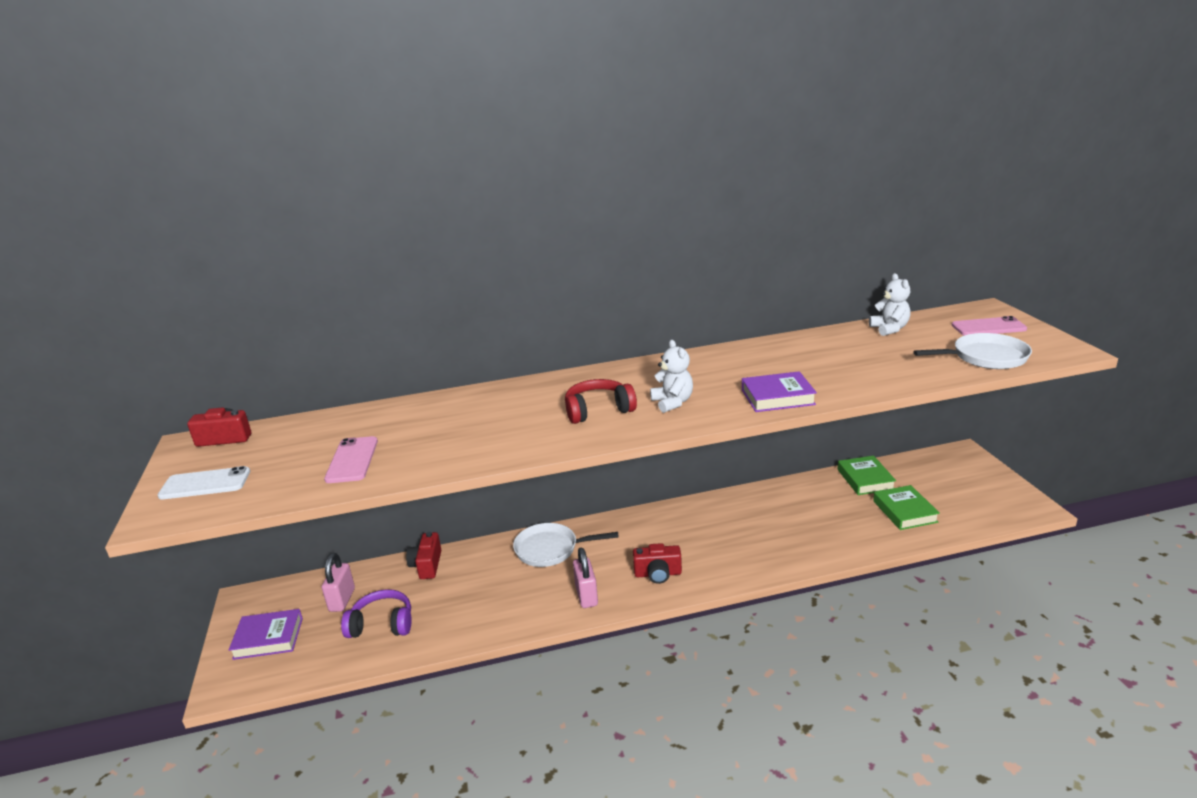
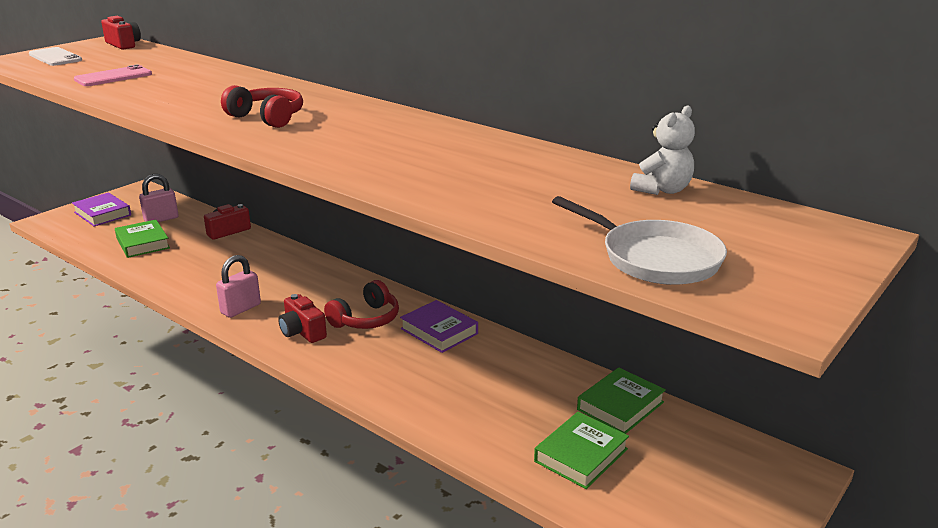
camera: 50 degrees right, 0 degrees up
(382, 624) = (143, 243): purple headphones -> green book
(551, 549) = (294, 270): white pan -> none
(669, 538) = (366, 319): none -> red headphones
(672, 402) = (313, 137): white teddy bear -> none
(777, 397) = (376, 173): purple book -> purple book (439, 331)
(988, 327) = (778, 245): pink phone -> none

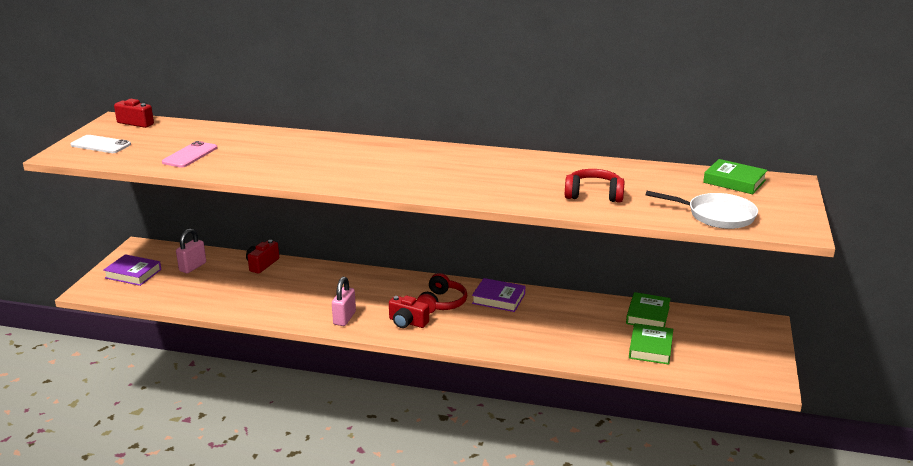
camera: 25 degrees left, 0 degrees up
(143, 243) = (202, 289): green book -> green book (734, 181)
(267, 118) = (372, 169): red headphones -> red headphones (593, 195)
(662, 190) = (675, 174): white teddy bear -> none

